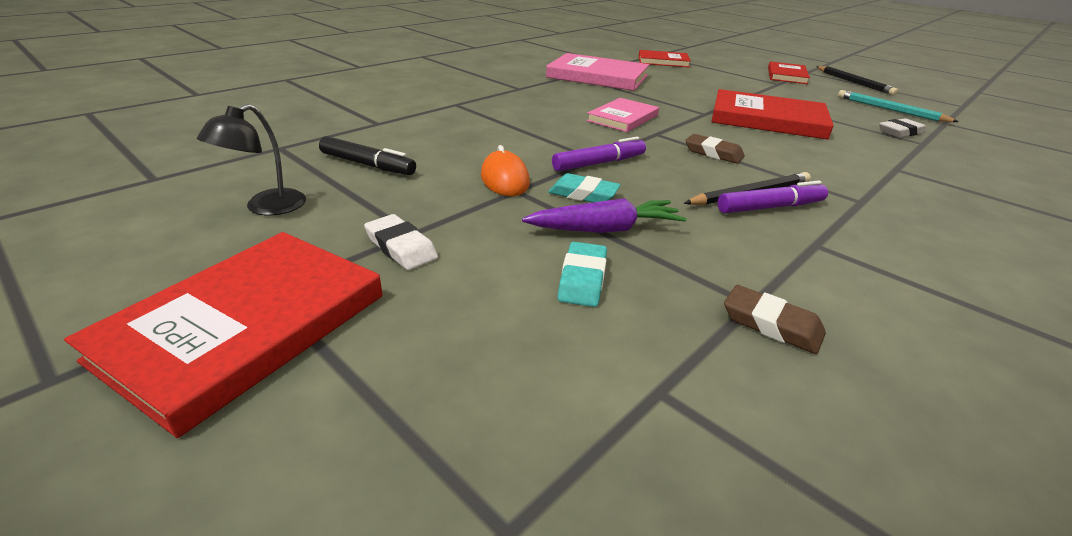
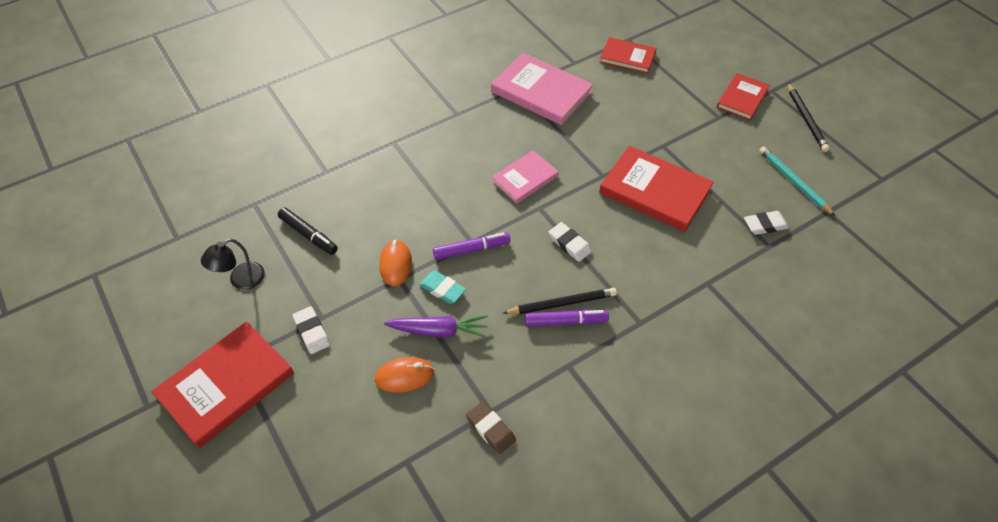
camera: 15 degrees right, 20 degrees up
(582, 279) = (404, 376): turquoise eraser -> orange mouse
(713, 153) = (569, 244): brown eraser -> white eraser

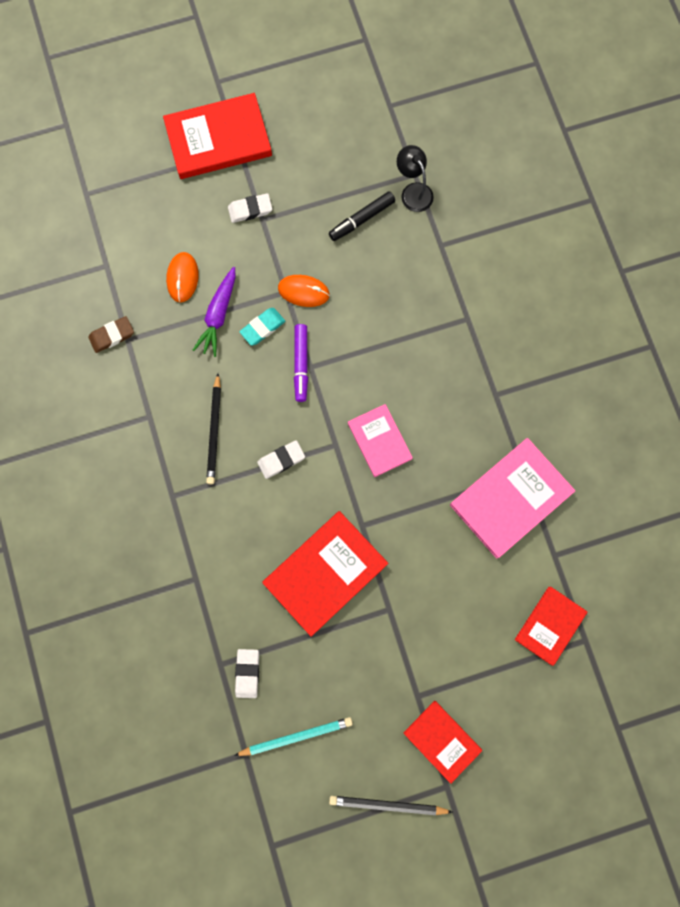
camera: 105 degrees right, 25 degrees up
(226, 385) = (218, 139): red book -> red book turned 75 degrees counterclockwise
(241, 280) = (324, 157): black lamp -> black lamp (413, 191)
(565, 321) = (194, 428): purple marker -> none

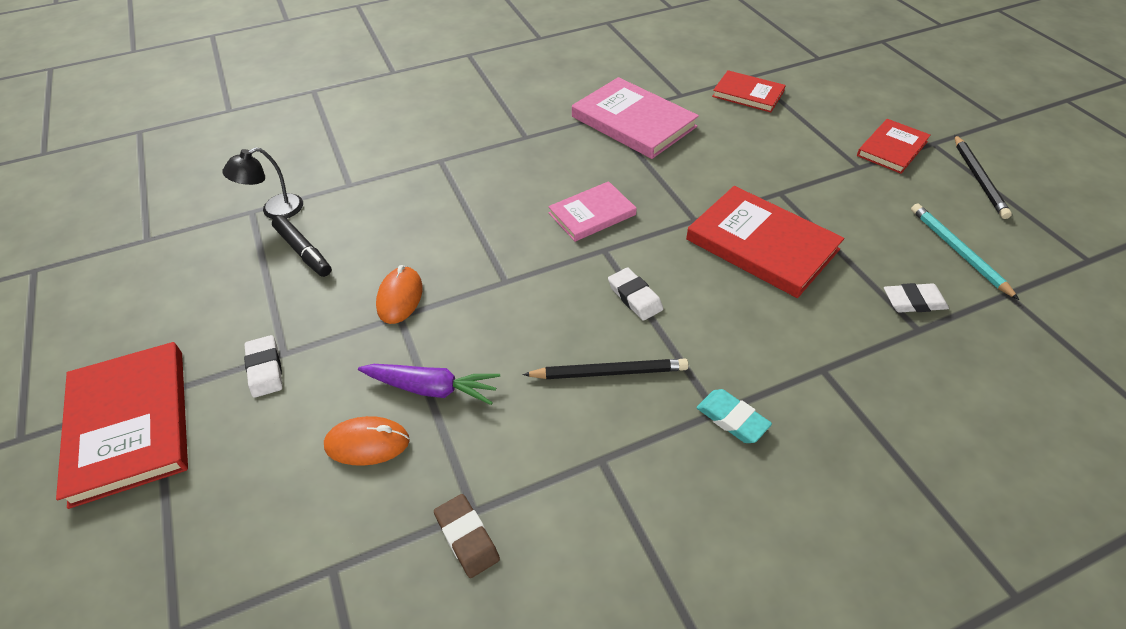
camera: 95 degrees left, 30 degrees down
(262, 327) = (451, 335): turquoise eraser -> turquoise eraser (732, 419)
(301, 364) = (502, 290): purple marker -> none

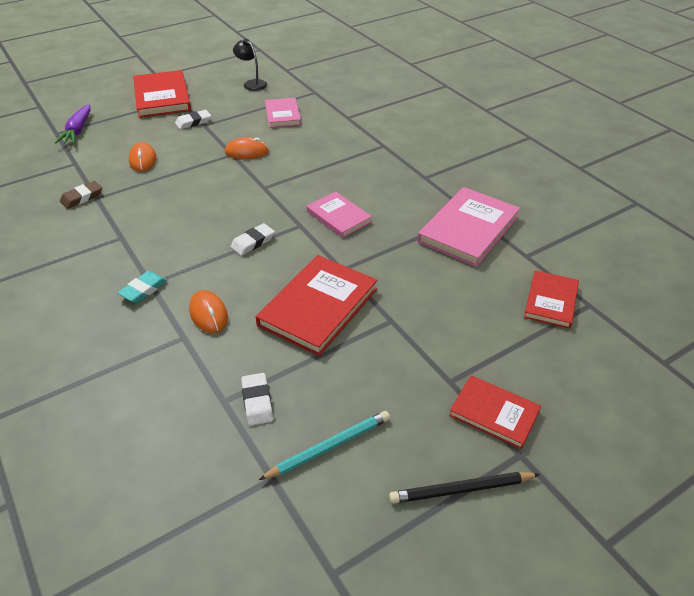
camera: 80 degrees right, 5 degrees down
(129, 424) = (162, 97): red book -> red book turned 75 degrees counterclockwise
(274, 210) = (317, 99): black lamp -> black lamp (252, 83)
(303, 251) = (282, 114): black marker -> pink book
(431, 388) = (177, 173): purple carrot -> purple carrot (78, 130)
(609, 372) = (185, 235): black pencil -> none
(779, 344) = (208, 314): none -> orange mouse

